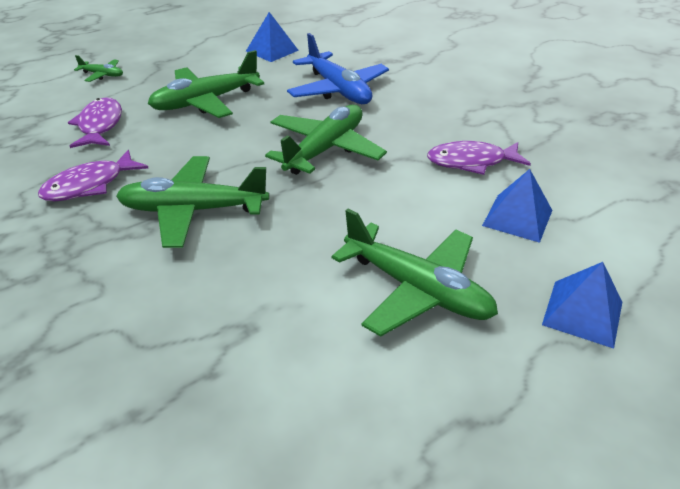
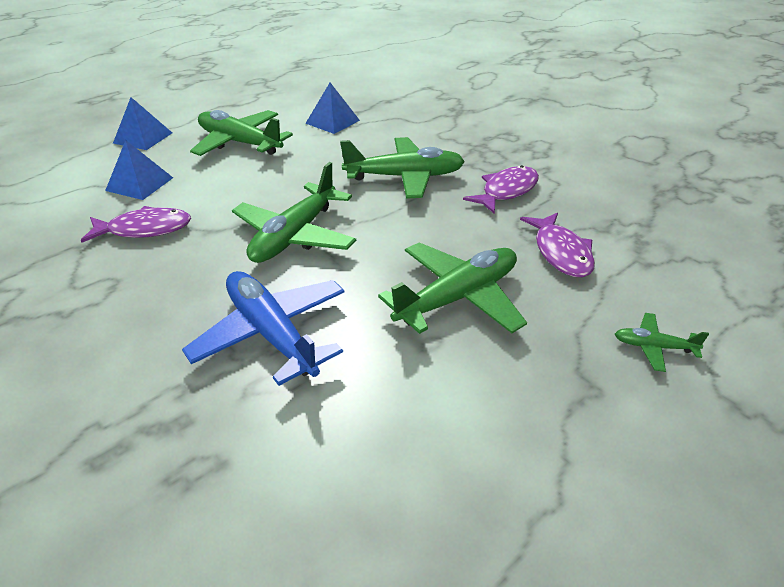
camera: 175 degrees right, 0 degrees up
(272, 50) = (397, 448): blue pyramid -> blue pyramid (332, 121)

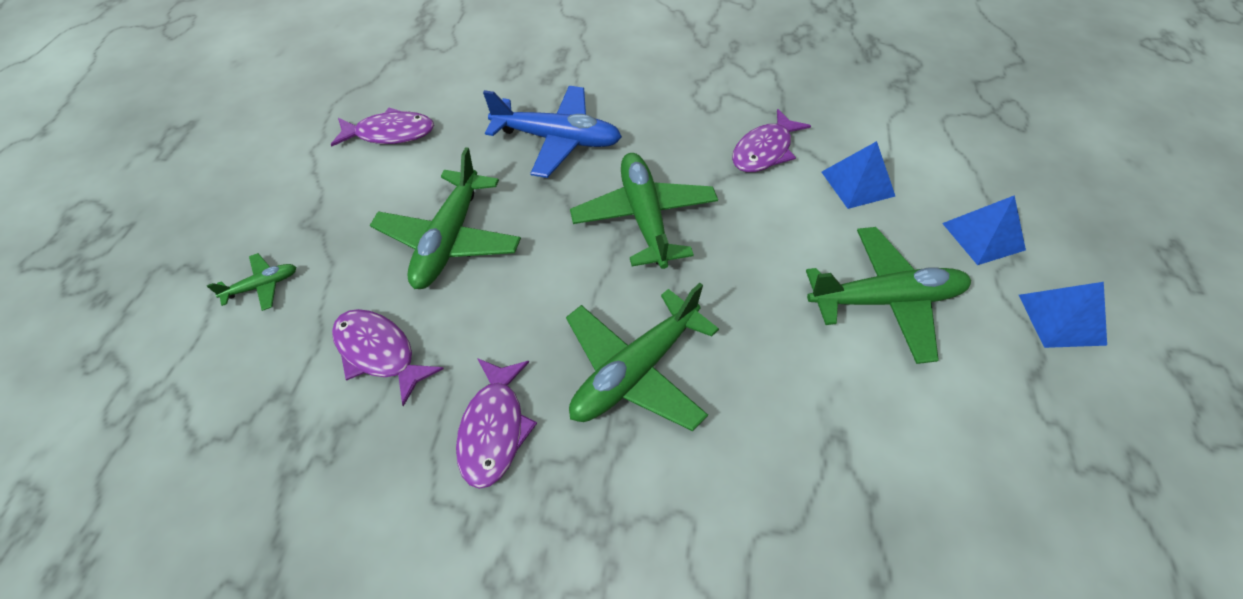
camera: 140 degrees right, 15 degrees up
(332, 121) = (862, 434): blue pyramid -> blue pyramid (1061, 319)
(437, 462) = (390, 133): none -> purple fish

